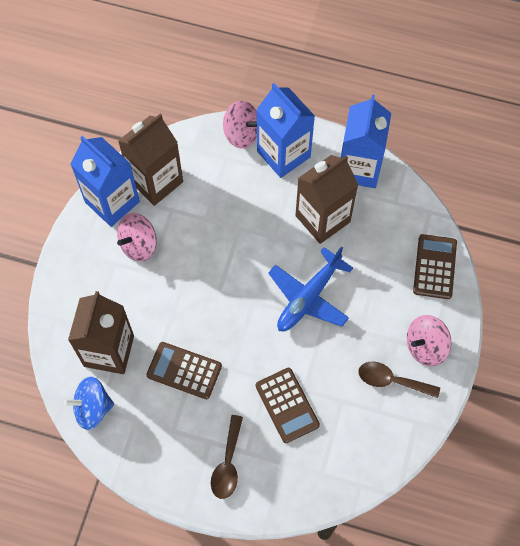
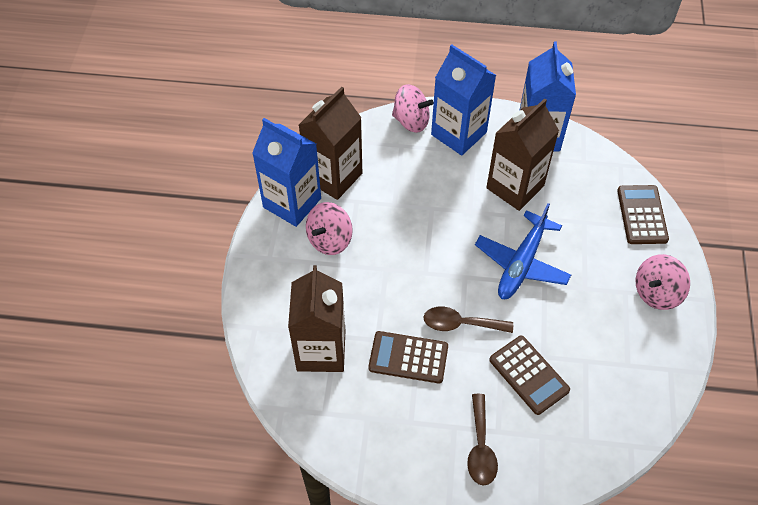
camera: 10 degrees left, 10 degrees down
(92, 408) = (316, 413): blue spinning top -> none
(391, 380) = (632, 332): brown spoon -> brown spoon (460, 324)

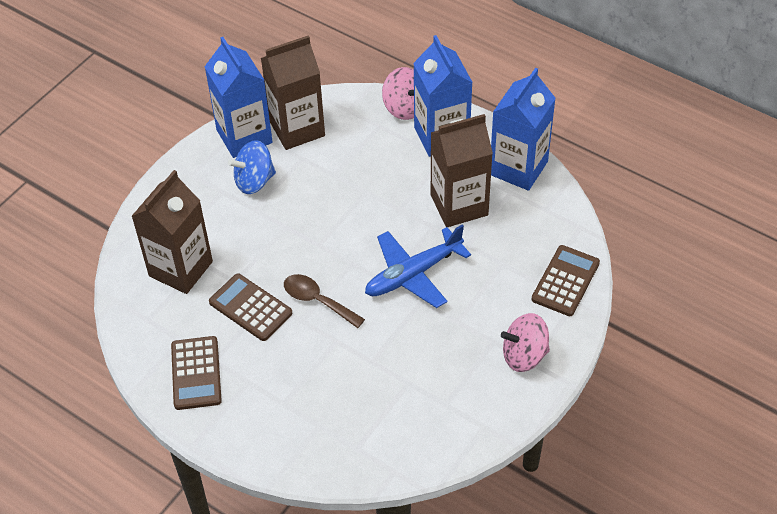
camera: 30 degrees right, 5 degrees down
(329, 240) = (254, 181): pink spinning top -> blue spinning top
(480, 448) = (258, 409): brown spoon -> none
(529, 375) = (346, 370): brown calculator -> brown calculator (196, 373)

